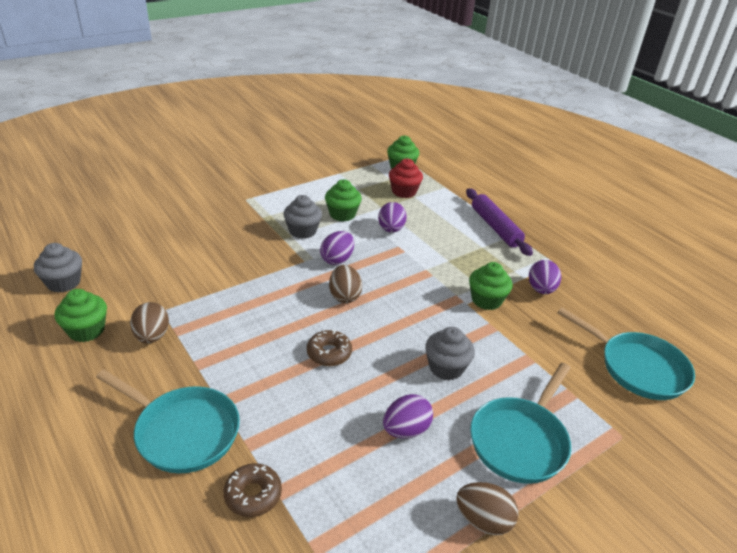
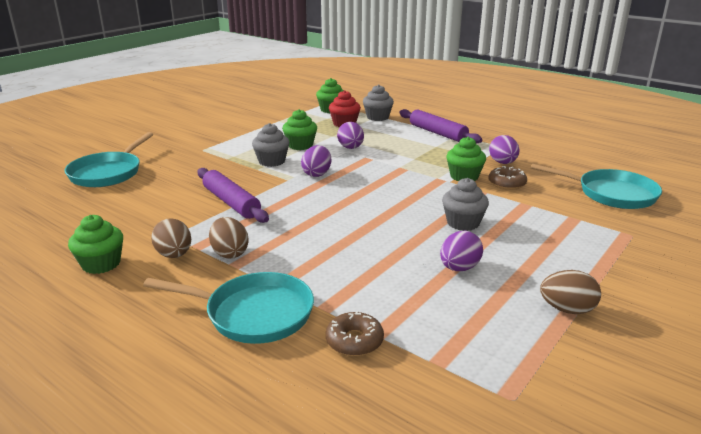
camera: 15 degrees left, 10 degrees down
(63, 283) = (52, 235): grey cupcake -> grey cupcake (377, 117)
(236, 280) = (231, 202): none -> purple rolling pin
(329, 353) = (354, 233): brown donut -> brown donut (506, 183)
(344, 296) = (341, 195): brown egg -> brown egg (229, 253)
(520, 440) = (557, 254): turquoise pan -> turquoise pan (108, 173)

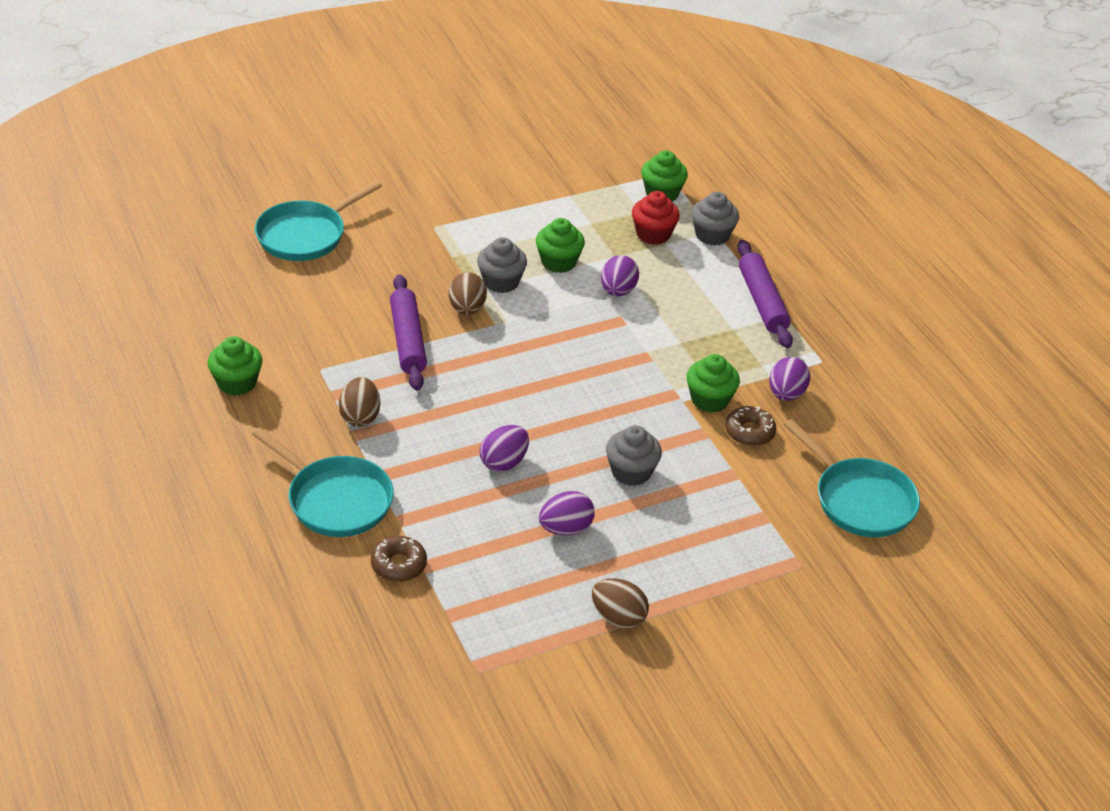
camera: 25 degrees right, 15 degrees up
(174, 255) = (307, 398): brown egg -> brown egg (467, 309)
(317, 174) = (537, 326): purple egg -> purple egg (504, 462)

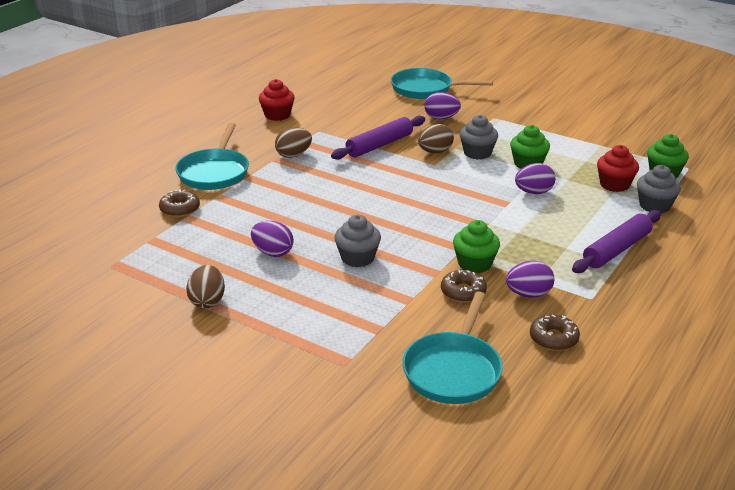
camera: 60 degrees right, 10 degrees down
(237, 383) = (277, 115): green cupcake -> red cupcake
(504, 462) = (309, 211): purple egg -> purple egg (441, 118)
(861, 417) = (553, 339): none -> brown donut

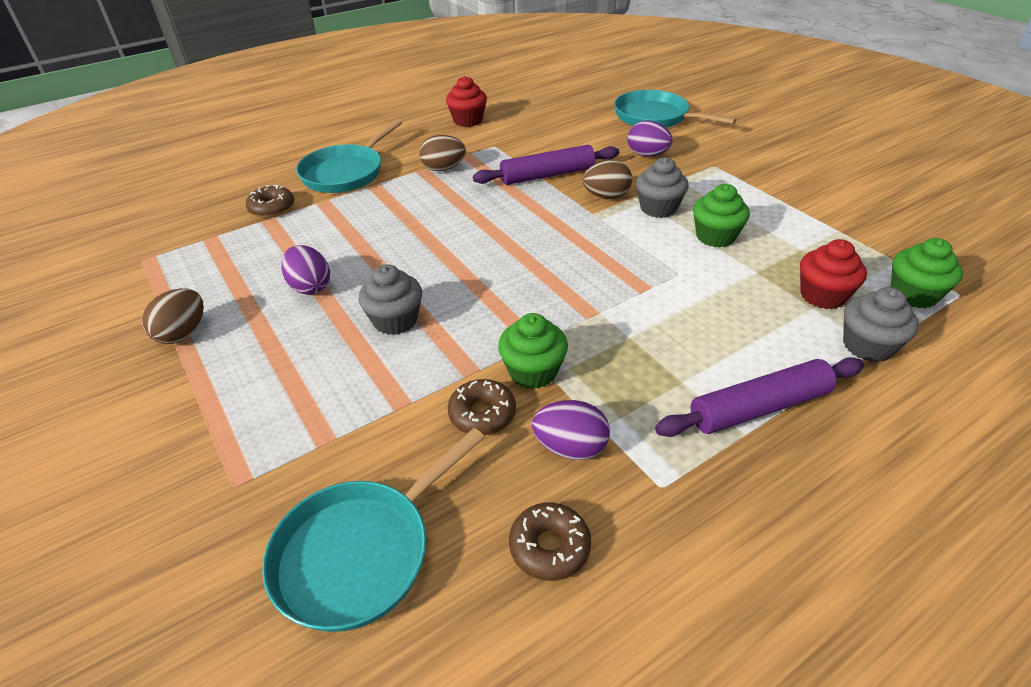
camera: 25 degrees right, 10 degrees up
(533, 192) = (694, 280): purple egg -> none

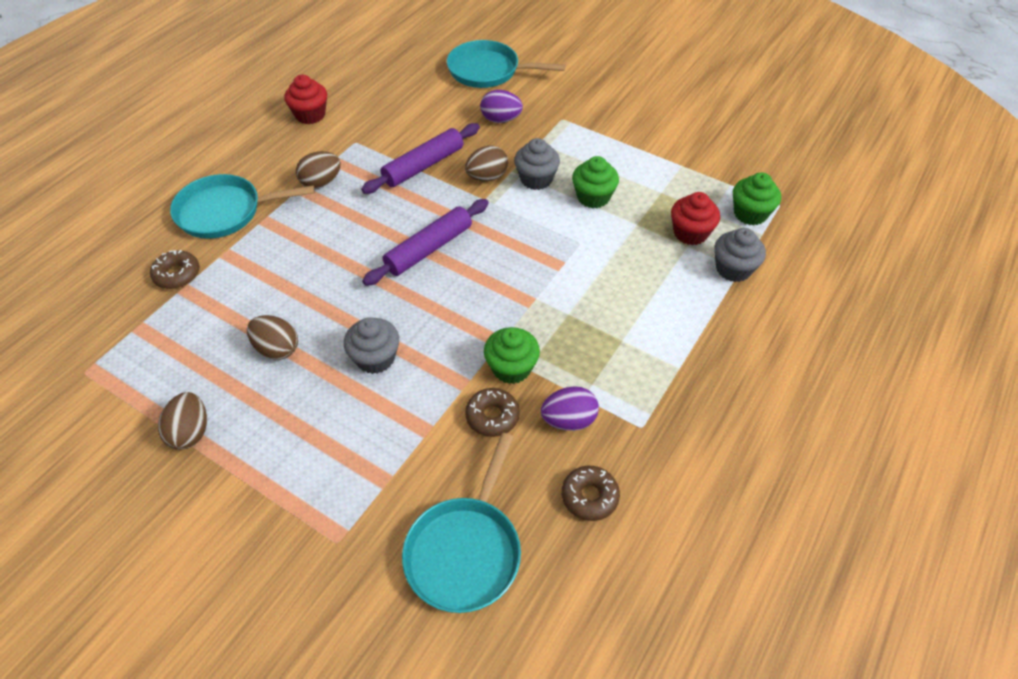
camera: 25 degrees left, 10 degrees up
(310, 286) = (277, 349): purple egg -> brown egg
(346, 172) = (225, 212): turquoise pan -> turquoise pan turned 75 degrees clockwise
(759, 407) = (680, 344): purple rolling pin -> purple rolling pin (428, 249)

